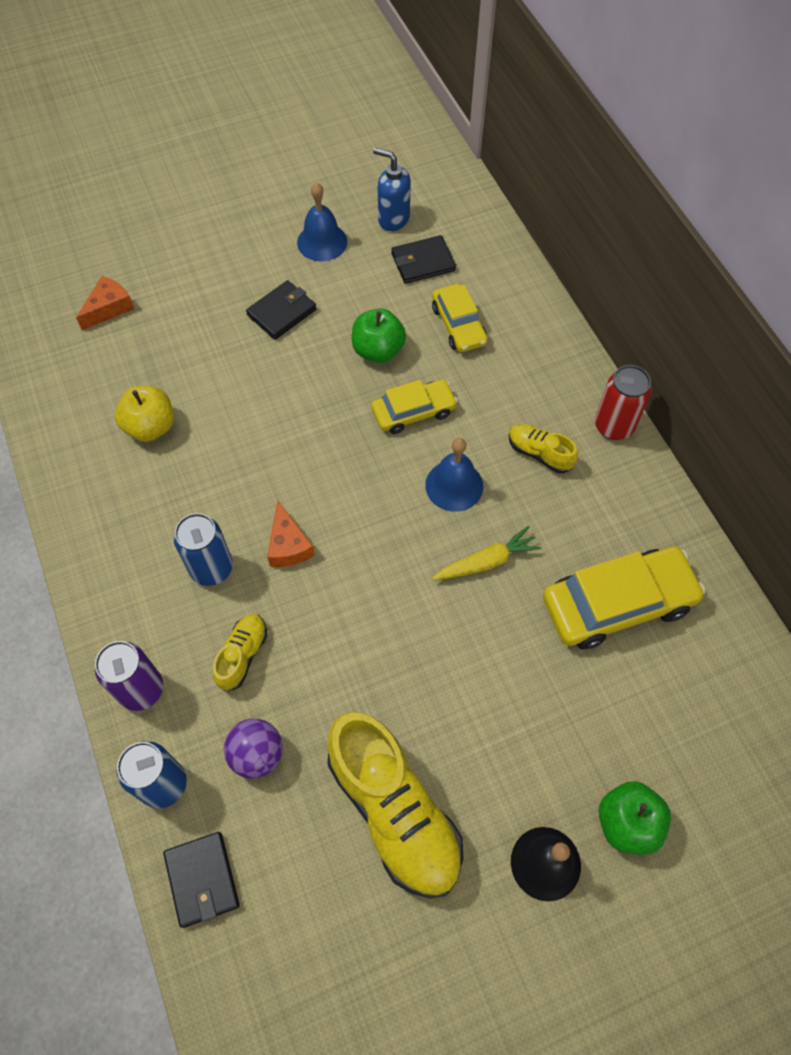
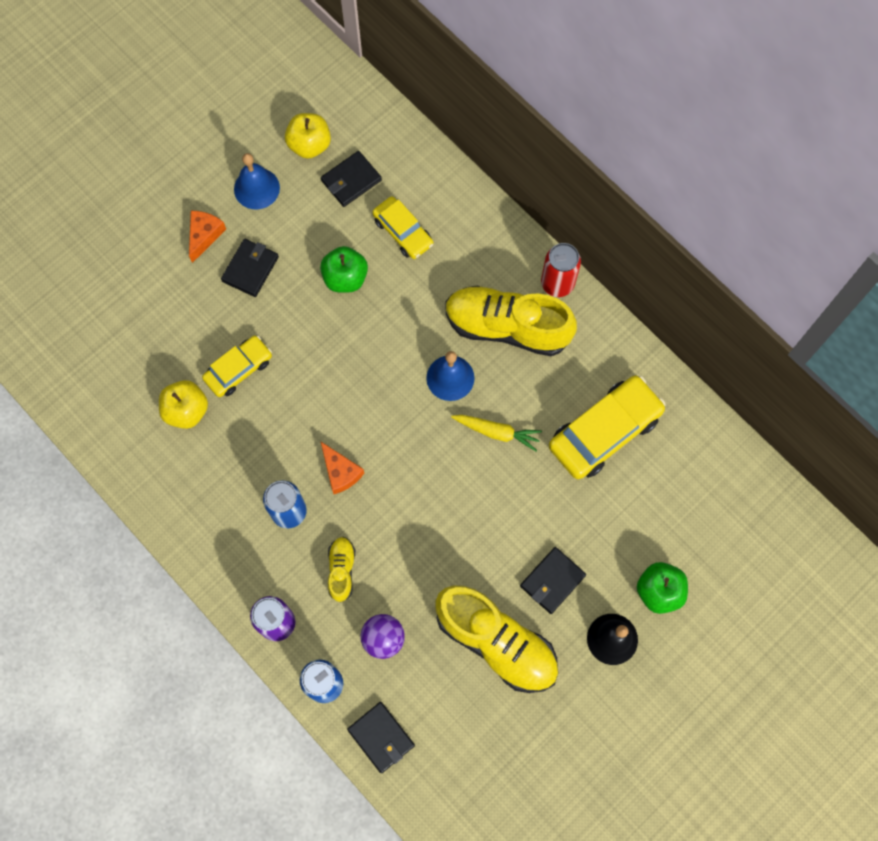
camera: 20 degrees left, 10 degrees up
(109, 308) = (100, 314): orange cheese -> orange cheese (204, 235)
(393, 219) = (309, 145): blue soap dispenser -> yellow apple
(413, 412) = (395, 324): yellow car -> yellow car (239, 369)
(486, 562) = (497, 432): yellow carrot -> yellow carrot turned 60 degrees clockwise
(493, 760) = (552, 581): none -> black wallet
(539, 453) = (507, 327): yellow shoe -> yellow shoe, size x2.12

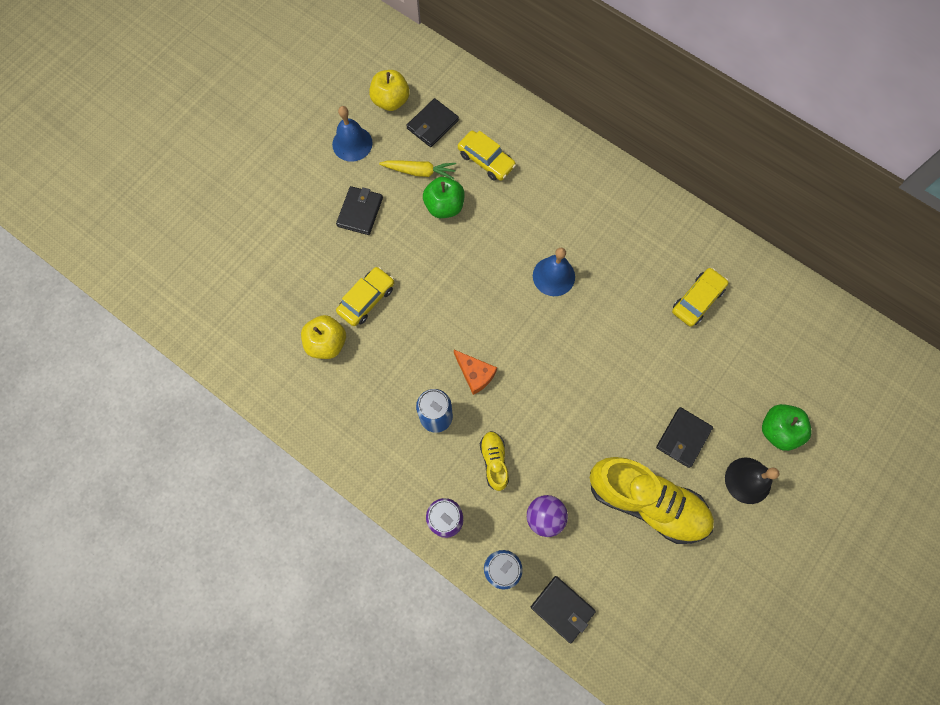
camera: 10 degrees left, 0 degrees up
(204, 235) = (314, 190): orange cheese -> none
(497, 432) = (604, 316): yellow carrot -> yellow carrot (419, 172)
(507, 327) = (593, 225): yellow shoe -> none
(557, 283) = (627, 182): red can -> none
(604, 432) = (697, 300): yellow car -> yellow car, size x0.60

